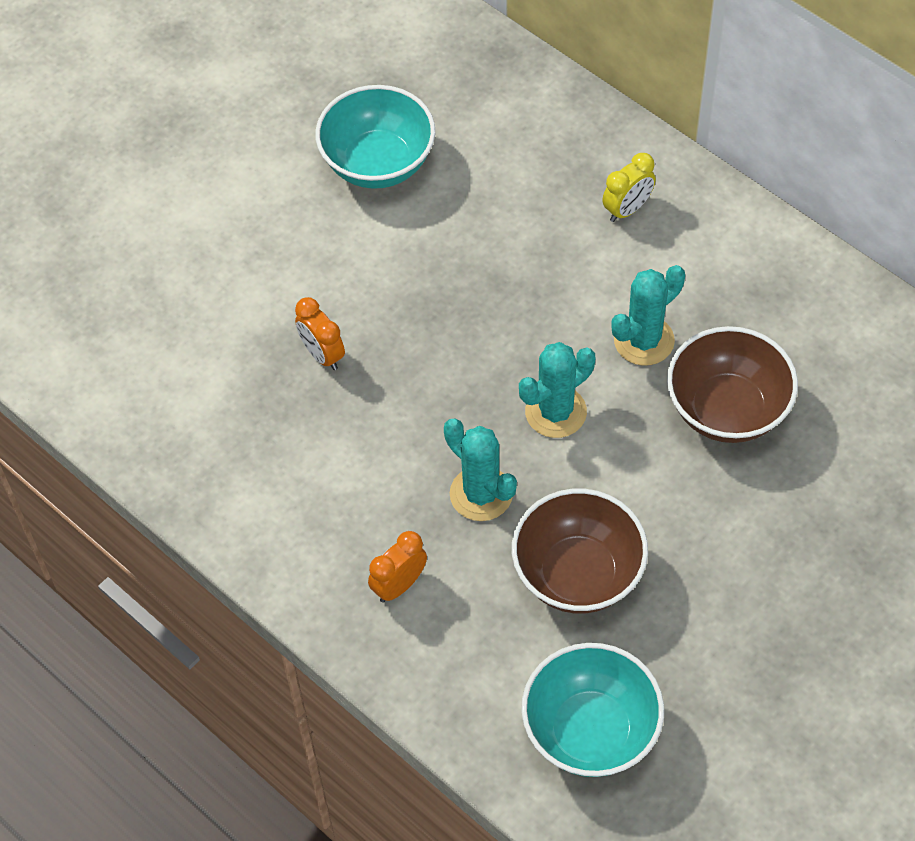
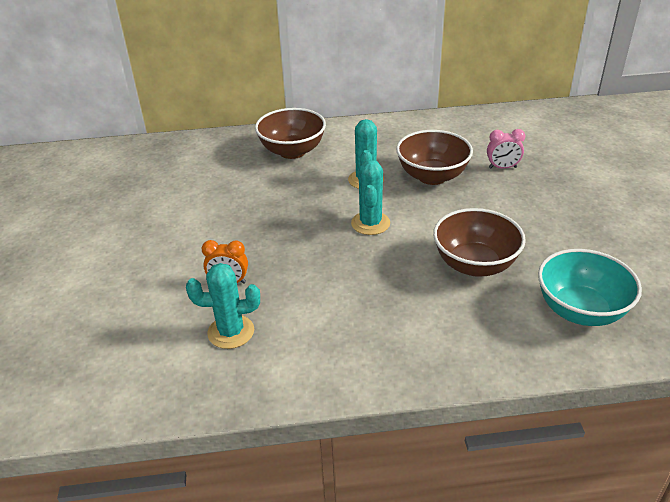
camera: 50 degrees left, 20 degrees down
(378, 163) = (153, 204): turquoise bowl -> none
(399, 585) = (411, 334): orange clock -> none
(481, 494) = (388, 272): turquoise cactus -> turquoise cactus (231, 332)
(627, 209) = (292, 151): yellow clock -> brown bowl
(833, 479) = (502, 168): none -> pink clock

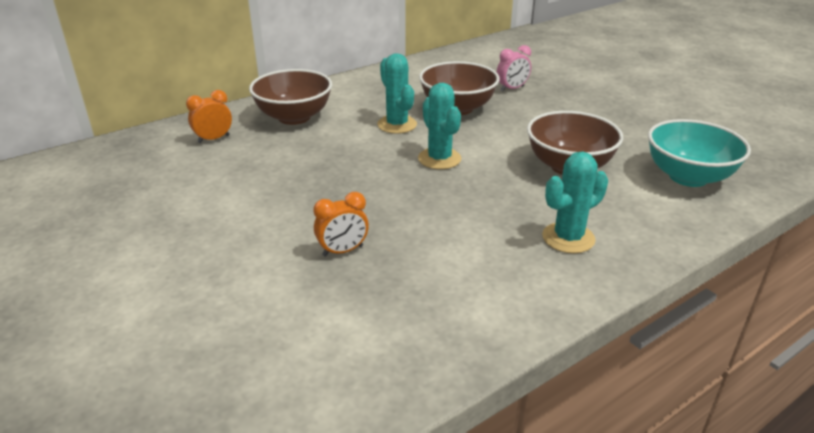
camera: 30 degrees left, 5 degrees down
(220, 156) = (213, 139): none -> orange clock
(231, 332) = (393, 296): turquoise cactus -> turquoise cactus (568, 238)

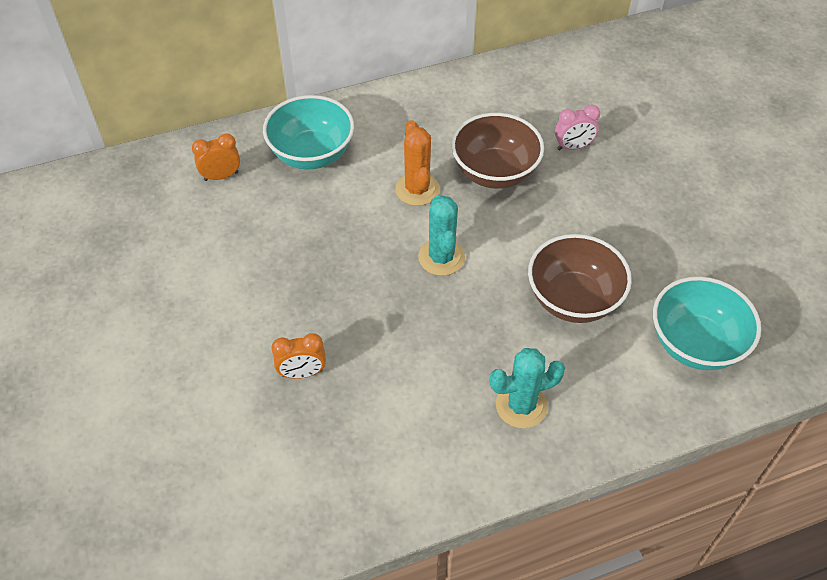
camera: 15 degrees right, 20 degrees up
(294, 117) = (312, 154): brown bowl -> turquoise bowl
(397, 125) = (417, 189): turquoise cactus -> orange cactus

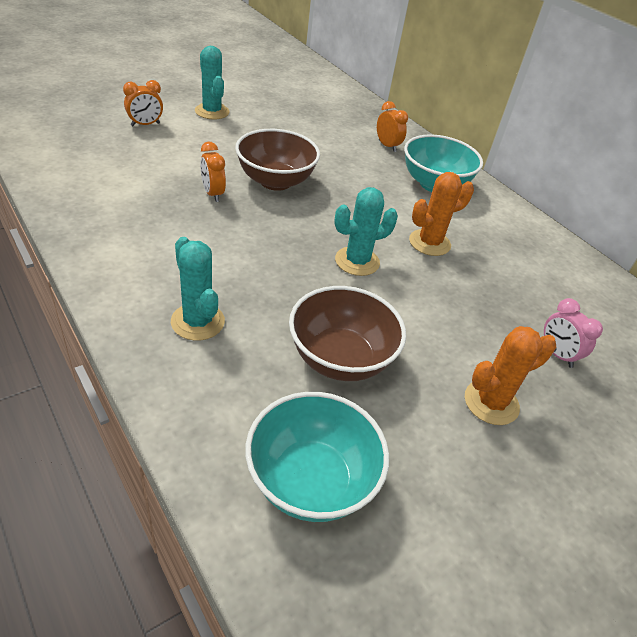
camera: 70 degrees right, 10 degrees down
(90, 355) = (212, 111): none -> turquoise cactus
(112, 441) = (145, 124): none -> orange clock
(494, 172) = (481, 293): brown bowl -> brown bowl (275, 181)
(623, 209) = (491, 402): none -> orange cactus

